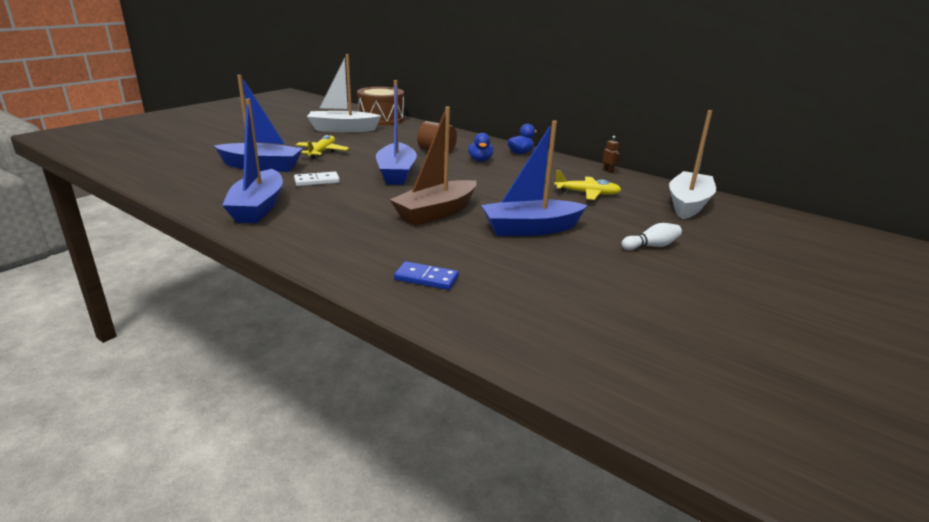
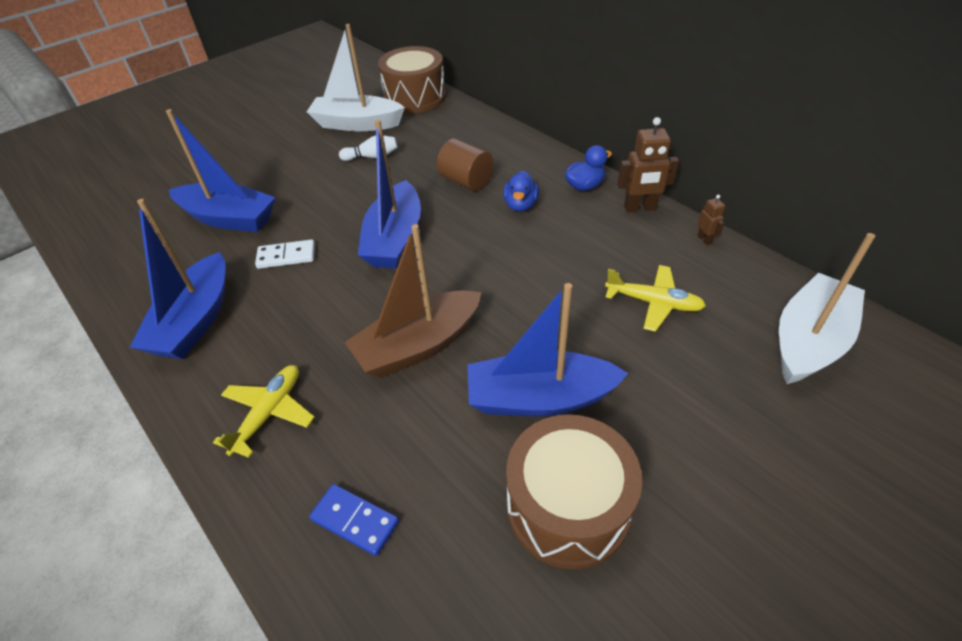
camera: 15 degrees right, 20 degrees up
(322, 152) = (314, 182): yellow plane -> yellow plane (269, 413)
(561, 160) = (640, 208): none -> brown robot
(569, 266) = (568, 506): none -> brown drum
(651, 246) = (713, 461): white bowling pin -> white bowling pin (372, 157)

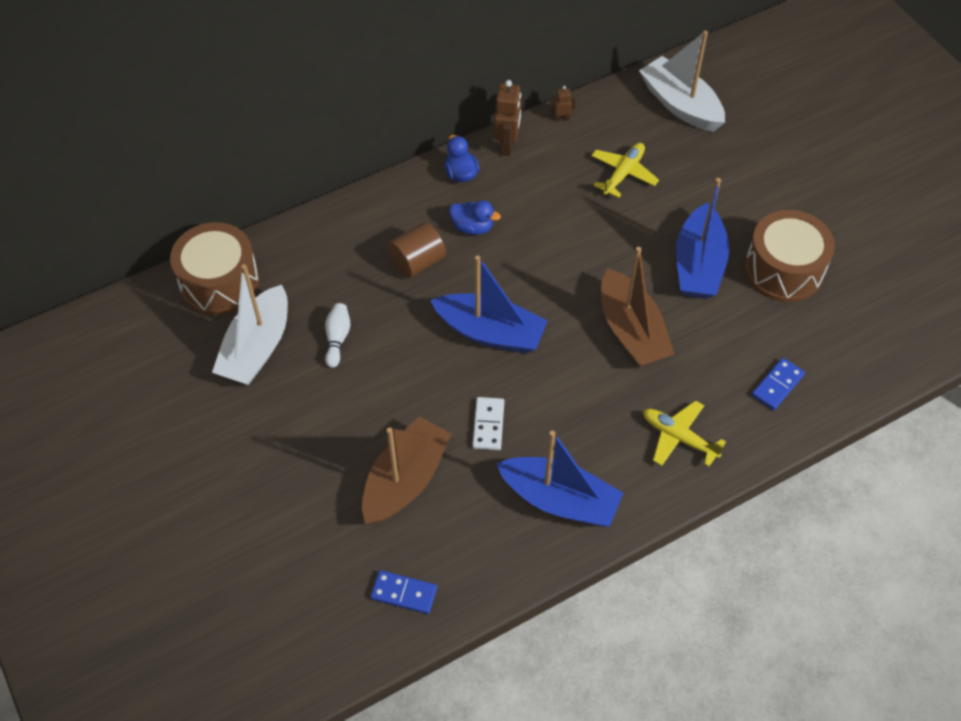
camera: 80 degrees left, 10 degrees up
(117, 238) = (404, 593): none -> blue domino
(229, 218) = (405, 480): blue boat -> brown boat

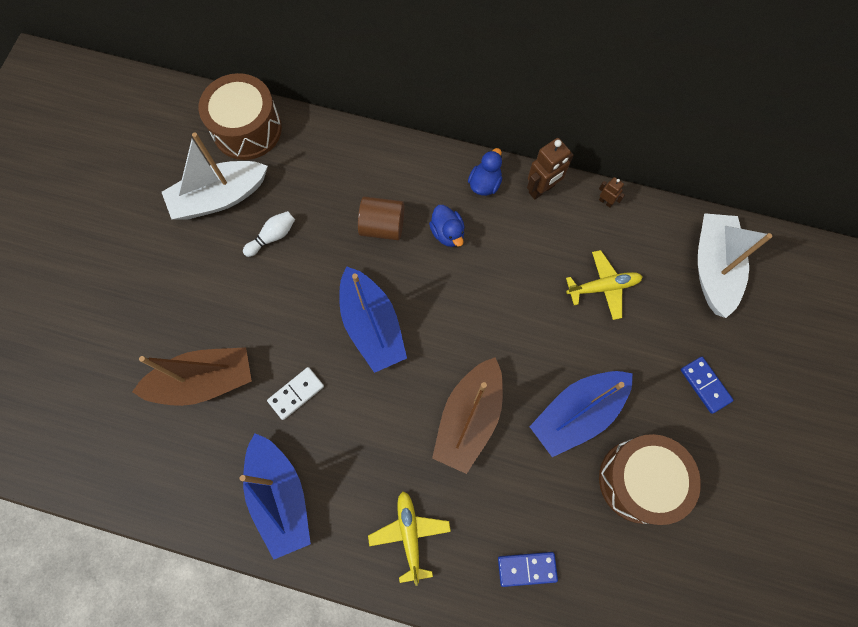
camera: 45 degrees right, 15 degrees up
(404, 593) = (119, 460): blue domino -> blue domino (705, 385)

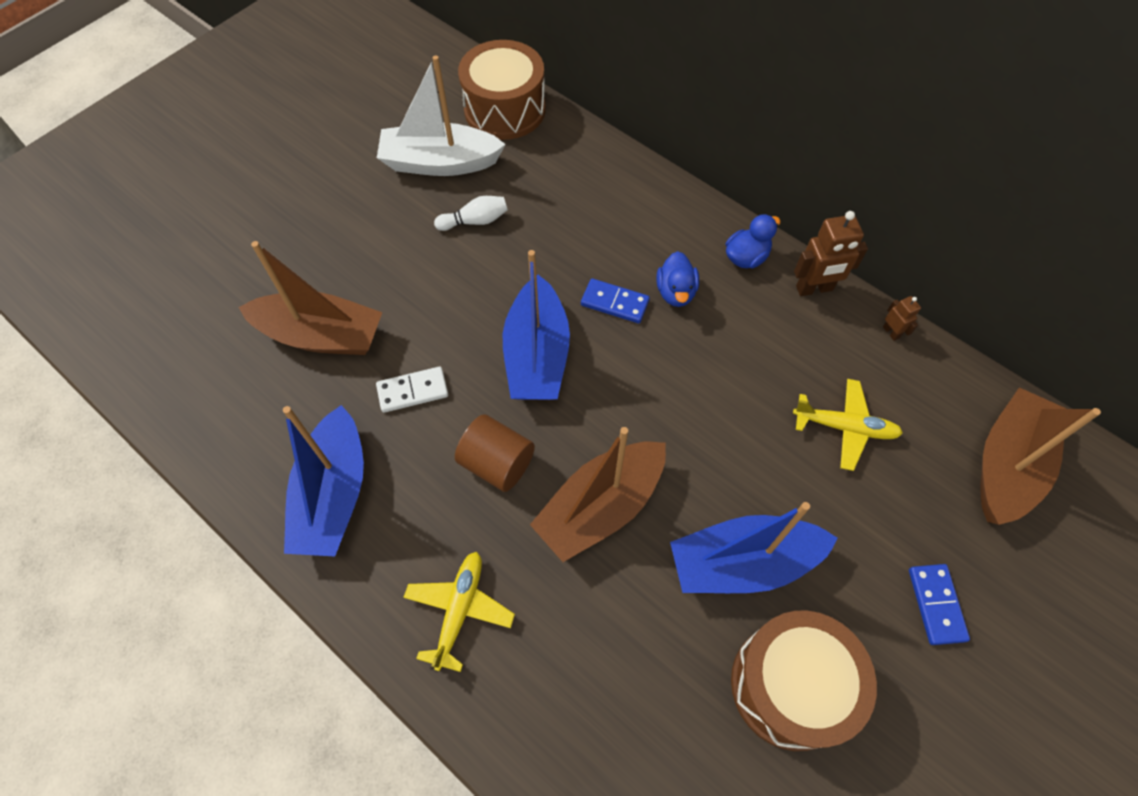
camera: 25 degrees right, 10 degrees down
(382, 226) = (603, 256): brown cylinder -> brown cylinder (497, 463)
(527, 568) = (586, 725): blue domino -> blue domino (615, 302)
(713, 268) = (1007, 465): white boat -> brown boat

